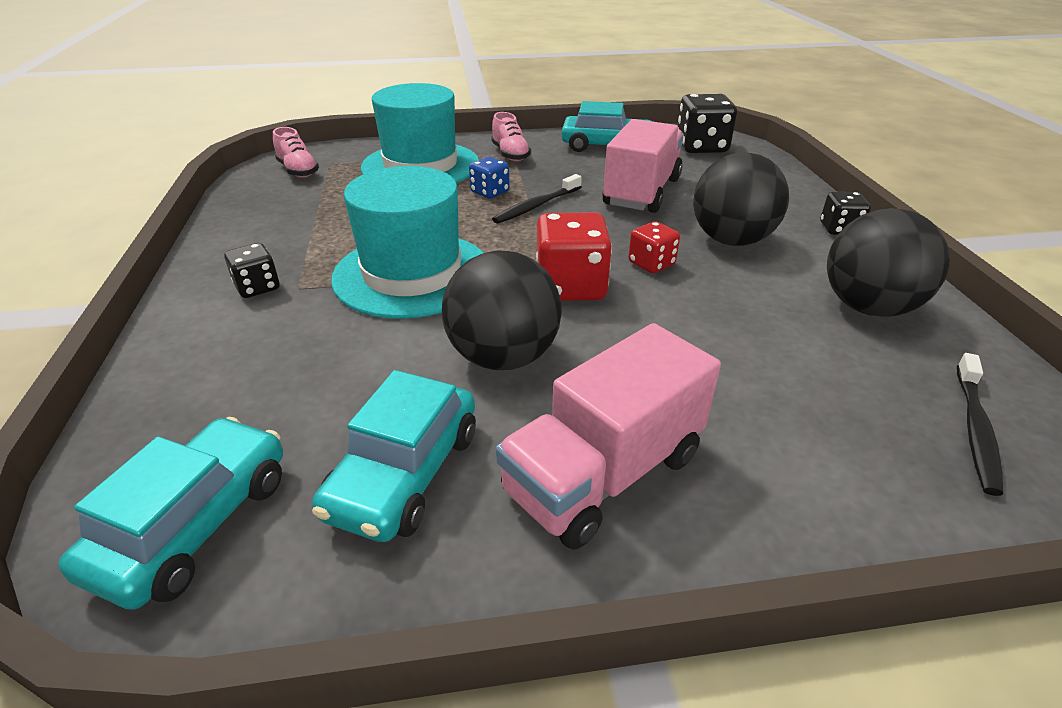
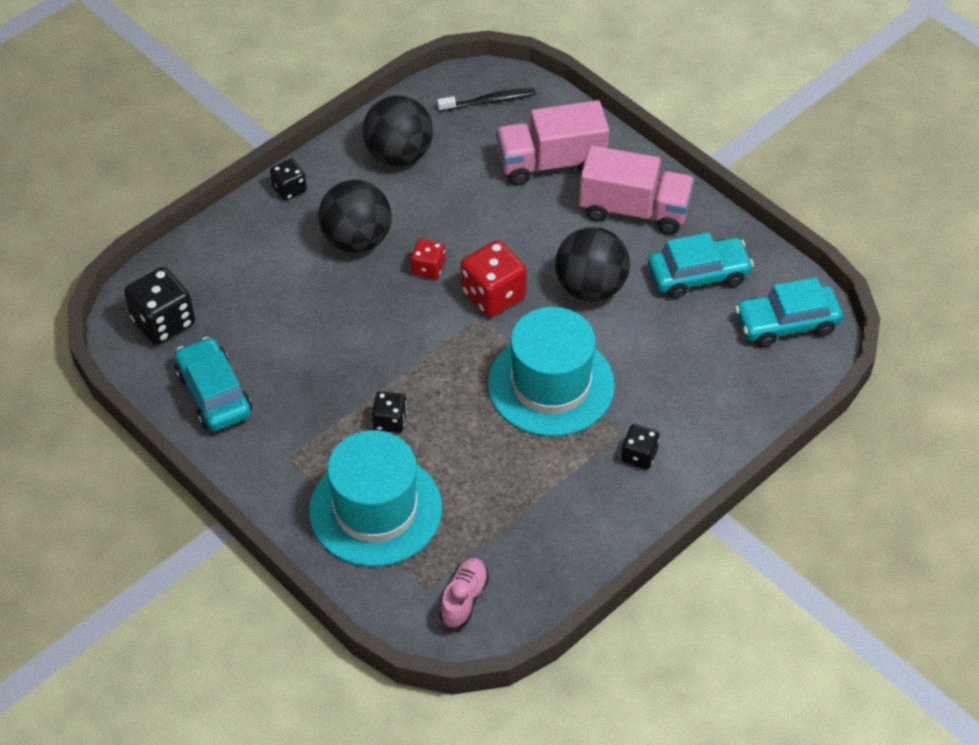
camera: 125 degrees left, 15 degrees up
(490, 192) = (390, 421): blue dice -> black dice
(510, 154) = (293, 457): pink shoe -> none
(536, 206) = (391, 375): black toothbrush -> none
(642, 192) = (309, 321): pink truck -> pink truck (551, 163)

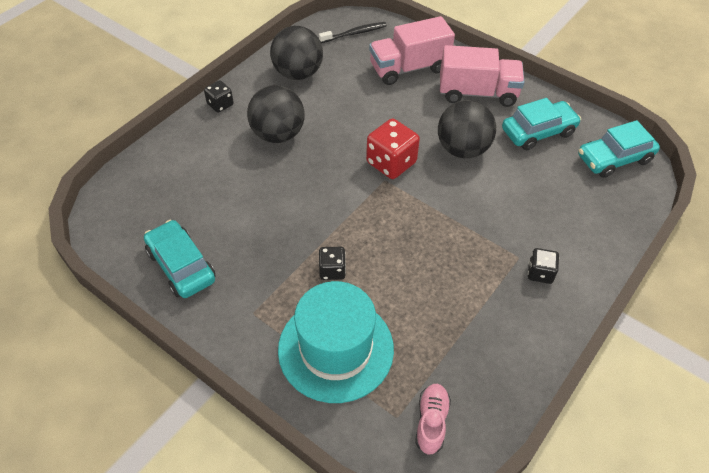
camera: 10 degrees left, 0 degrees up
(163, 322) = (132, 213): black dice -> none
(428, 268) = (337, 149): red dice -> none
(551, 384) = (453, 225): turquoise hat -> none

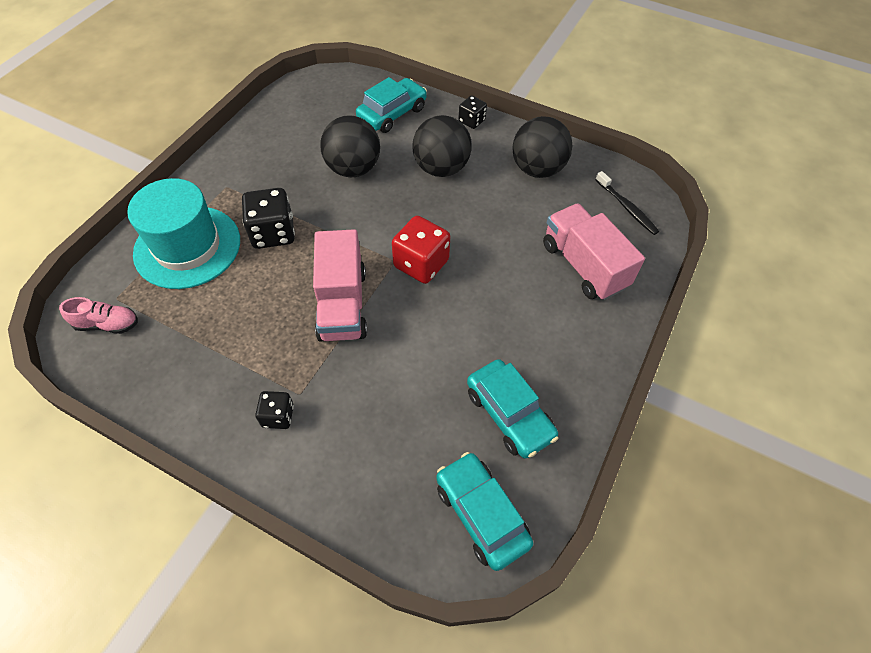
camera: 80 degrees right, 5 degrees up
(181, 266) = (273, 134): turquoise car -> turquoise car (392, 113)
(332, 270) = (273, 233): black dice -> black dice, size x1.74
(462, 149) = (457, 330): black ball -> black ball (353, 169)
(477, 93) = (563, 341): pink truck -> pink truck (342, 304)

